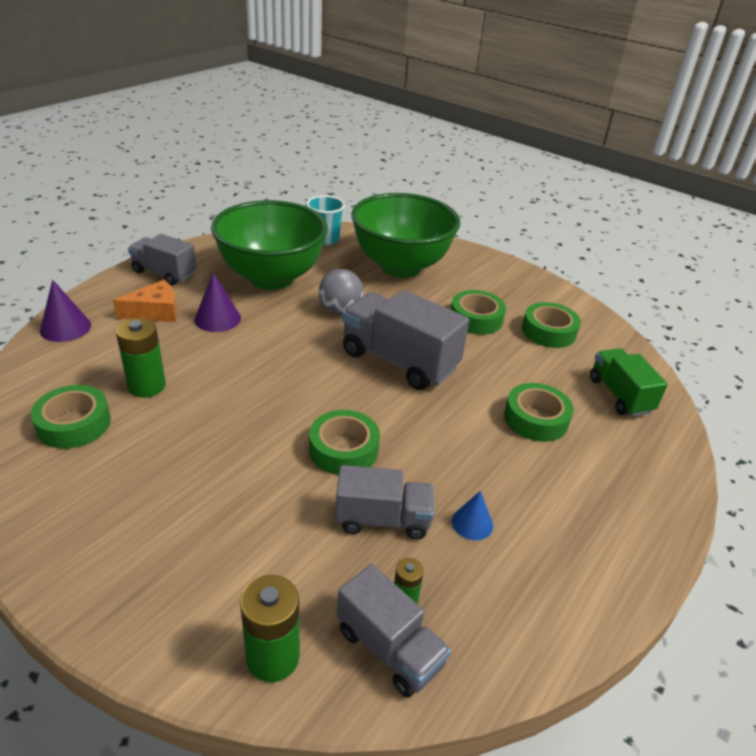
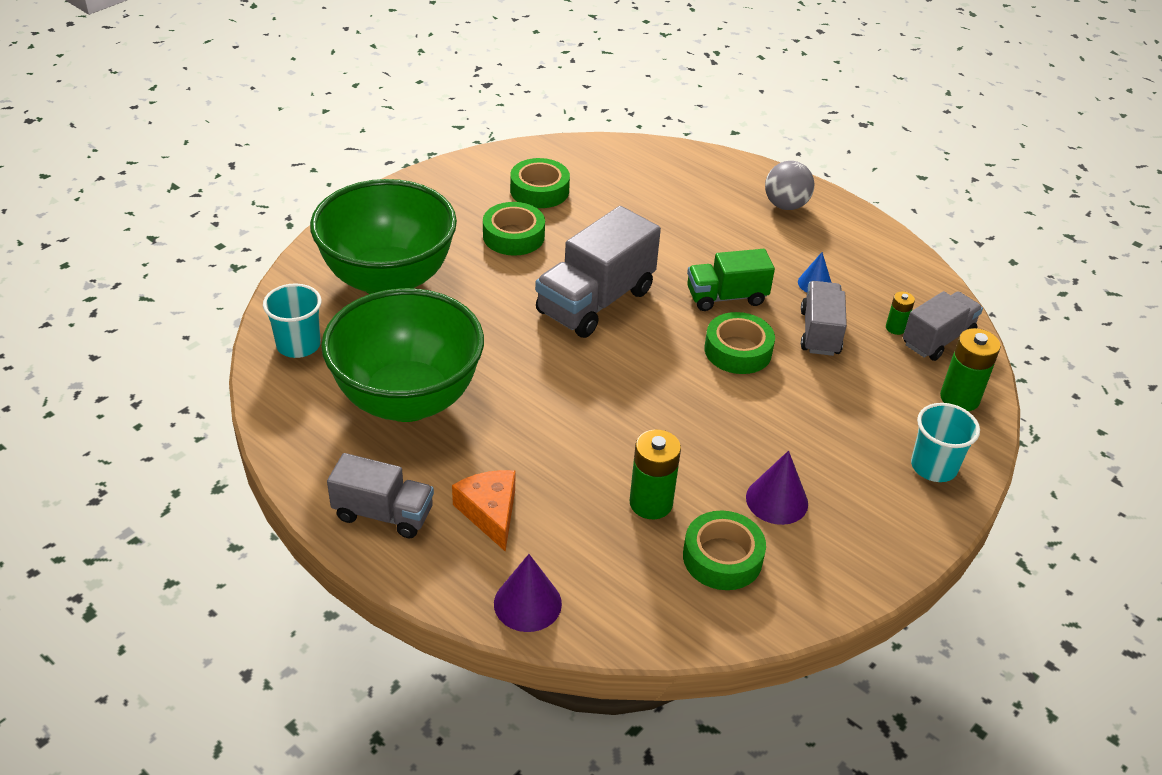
camera: 85 degrees left, 5 degrees up
(154, 606) = (933, 466): none -> turquoise cup
(164, 273) = (383, 514): grey truck -> grey truck turned 105 degrees counterclockwise
(217, 318) = (508, 449): purple cone -> purple cone (777, 500)
(340, 310) = (491, 340): grey ball -> grey ball (785, 205)
(536, 419) = (682, 226): green tape -> none
(619, 395) = (644, 171): green truck -> green truck (726, 297)

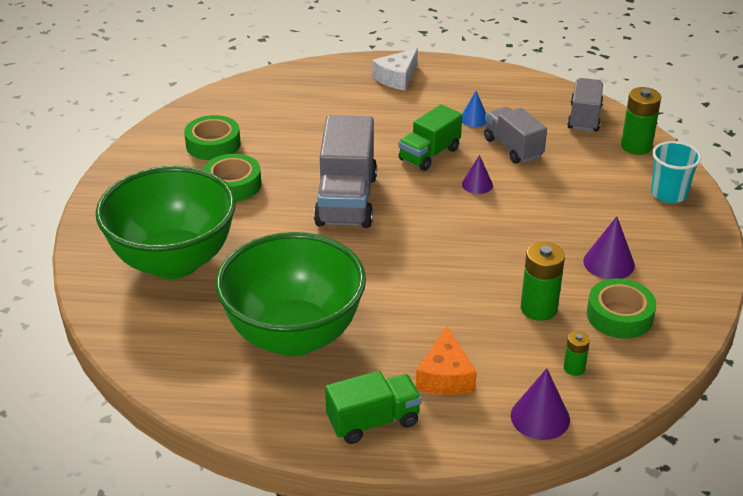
camera: 35 degrees left, 5 degrees down
(298, 345) = (159, 344): turquoise cup -> none
(383, 514) = (373, 421): grey truck -> green truck
(490, 513) = (445, 376): orange cheese -> orange cheese turned 120 degrees counterclockwise
(738, 350) = (477, 184): green tape -> purple cone
(785, 205) = (397, 78): grey ball -> white cheese
(895, 328) = (553, 123): green battery -> green battery (574, 368)

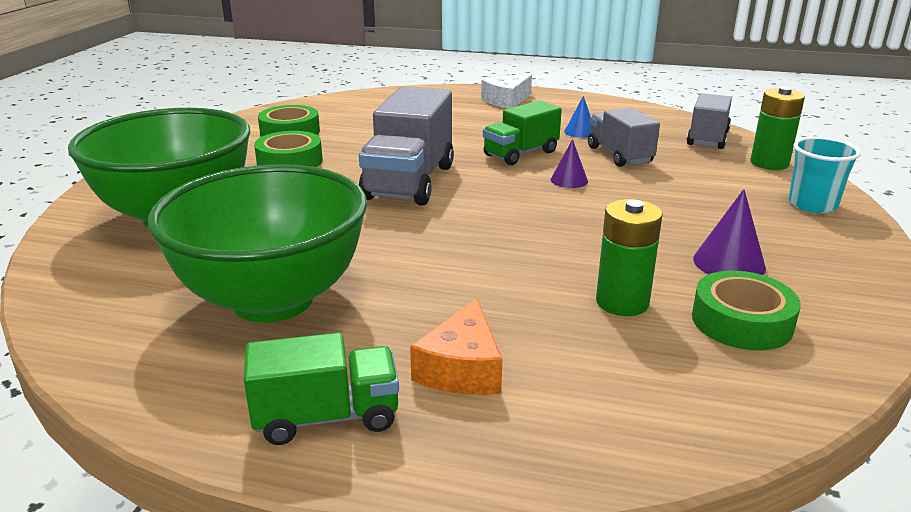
camera: 10 degrees right, 10 degrees down
(540, 417) = (597, 443): purple cone -> none
(574, 368) = (664, 380): green battery -> none

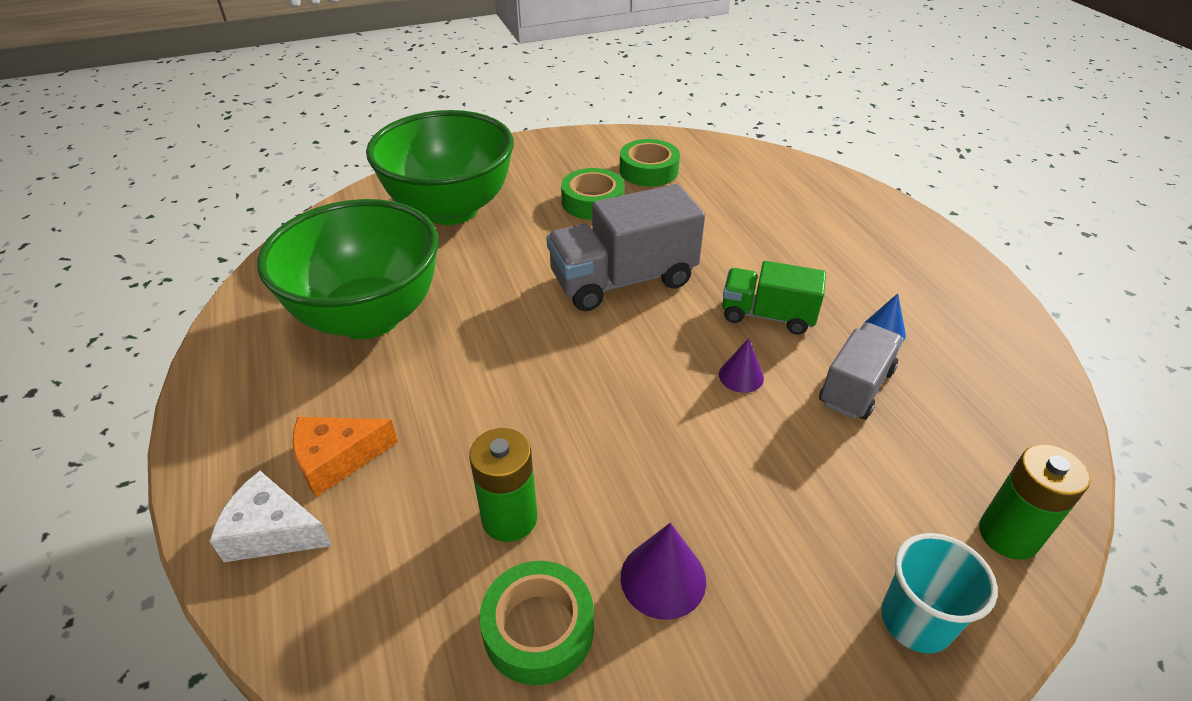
camera: 55 degrees right, 15 degrees up
(327, 417) = (243, 420): green truck -> none
(506, 101) = (899, 243): white cheese -> white cheese (272, 531)
(707, 138) = (1014, 445): grey truck -> none

